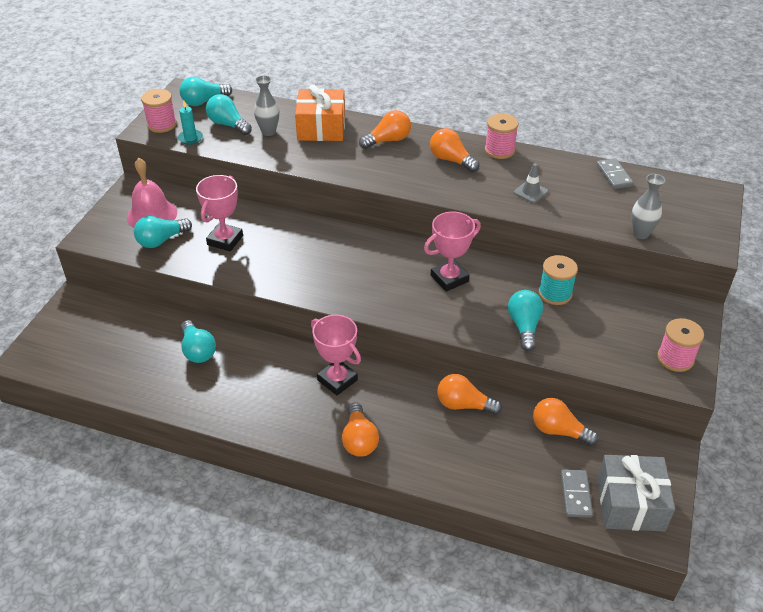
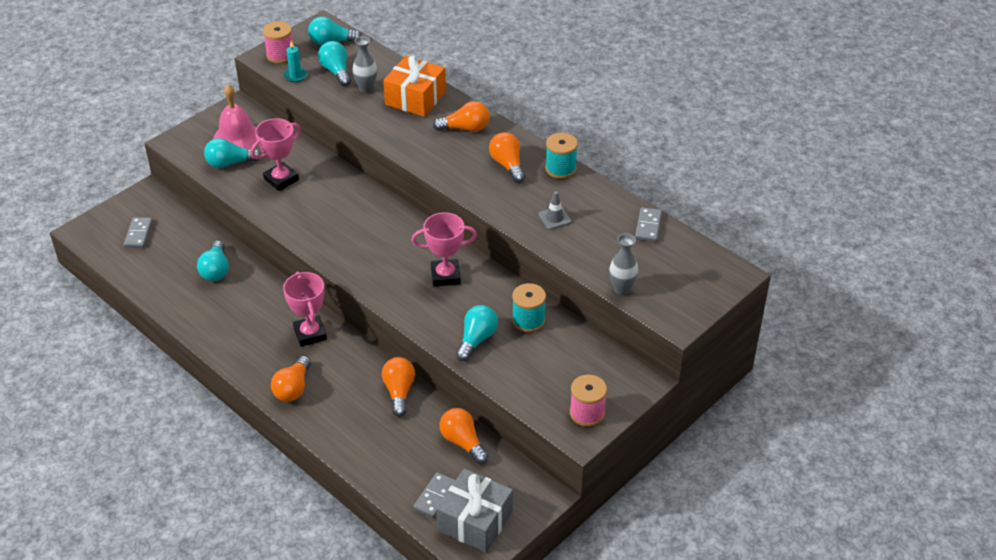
camera: 25 degrees right, 0 degrees up
(91, 342) = (138, 234): none -> grey domino
(463, 405) = (399, 392): orange light bulb -> orange light bulb turned 45 degrees clockwise
(499, 150) = (560, 169): pink spool -> turquoise spool

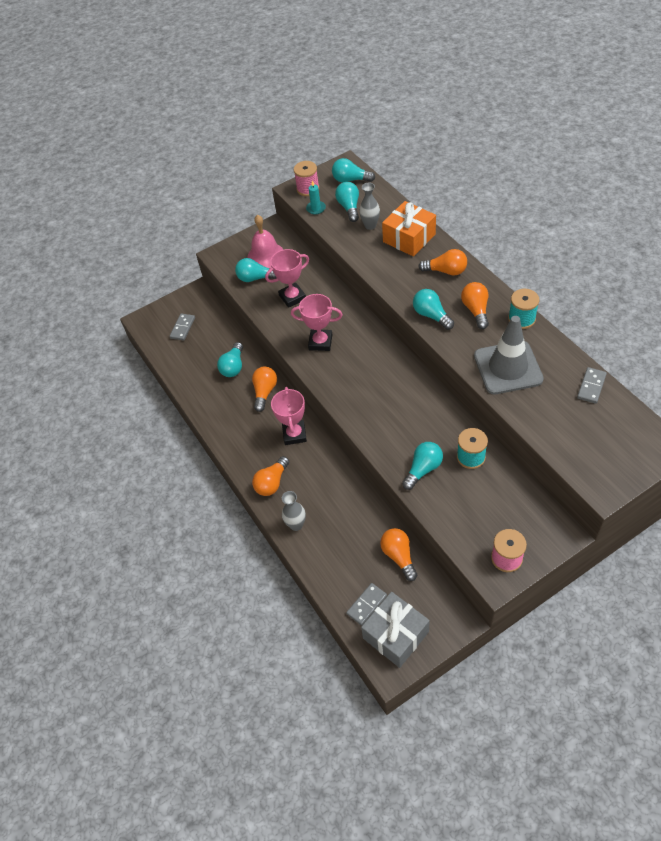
camera: 20 degrees right, 10 degrees up
(399, 392) = (355, 499): orange light bulb -> orange light bulb (265, 392)
(445, 276) = (408, 404): pink trophy -> pink trophy (320, 342)
(458, 175) = (431, 315): none -> turquoise light bulb
(554, 218) = (508, 367): grey traffic cone -> grey traffic cone, size x2.43
(622, 289) = (556, 448): grey vase -> grey vase (296, 525)

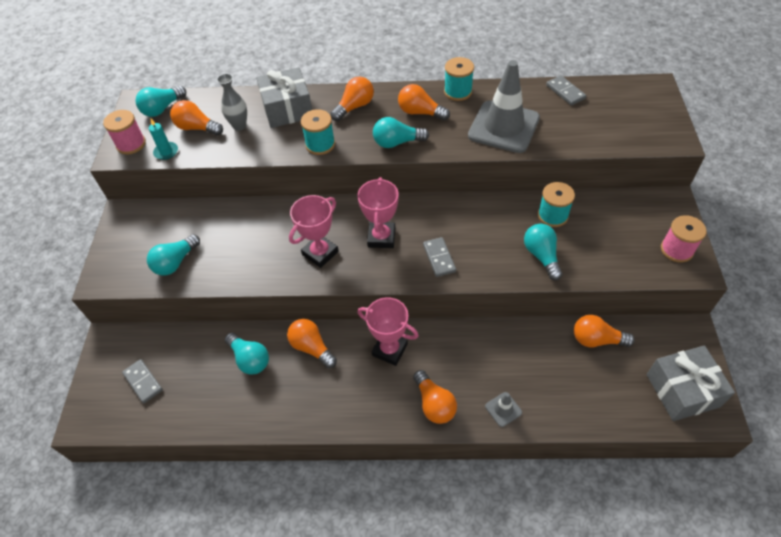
camera: 60 degrees left, 0 degrees up
(266, 255) = (154, 237): pink bell -> none
(292, 297) = (237, 245): pink trophy -> pink trophy (381, 237)
(296, 525) = (503, 409): grey vase -> grey traffic cone
(349, 207) = (197, 128): turquoise light bulb -> orange light bulb
(366, 604) = (636, 397): grey domino -> grey domino (439, 258)
(391, 276) = (320, 144): none -> turquoise spool
(409, 238) = (287, 109): orange gift -> grey gift

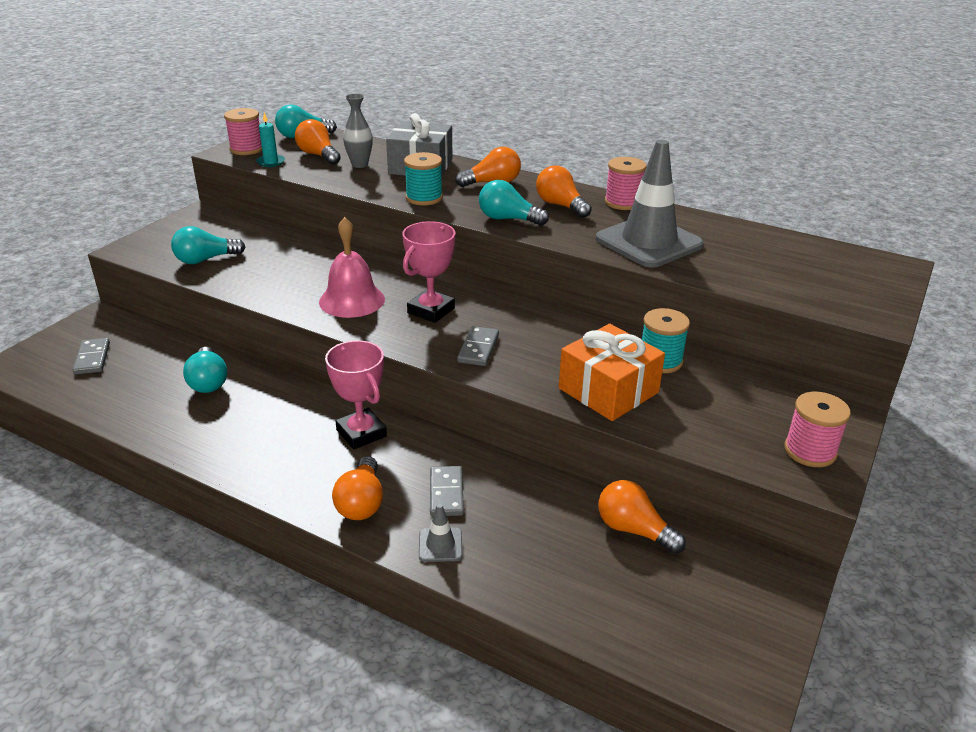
camera: 25 degrees right, 20 degrees down
(311, 347) = (280, 397): orange light bulb -> none
(320, 253) = (352, 300): pink trophy -> pink bell
(458, 92) = (623, 202): turquoise spool -> pink spool
(541, 256) = (608, 390): turquoise light bulb -> orange gift
(565, 92) = (761, 237): grey domino -> grey domino (446, 493)
(682, 390) = (715, 638): grey gift -> none

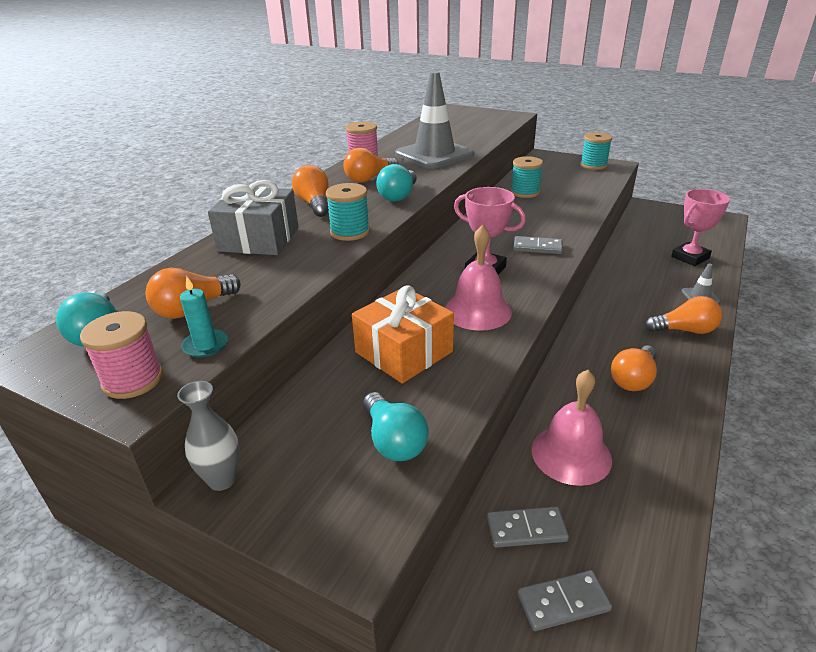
camera: 90 degrees left, 0 degrees up
(208, 382) = (571, 454): turquoise light bulb -> pink bell
(359, 164) = (240, 275): grey vase -> grey vase (222, 479)
(361, 433) = (605, 339): pink trophy -> pink trophy (690, 257)
(446, 493) = (650, 296): grey domino -> grey domino (526, 529)
(608, 390) = (567, 206): orange gift -> orange gift (403, 352)
(633, 530) = (639, 238): orange light bulb -> orange light bulb (633, 379)
(810, 451) = (593, 165): pink spool -> turquoise spool

